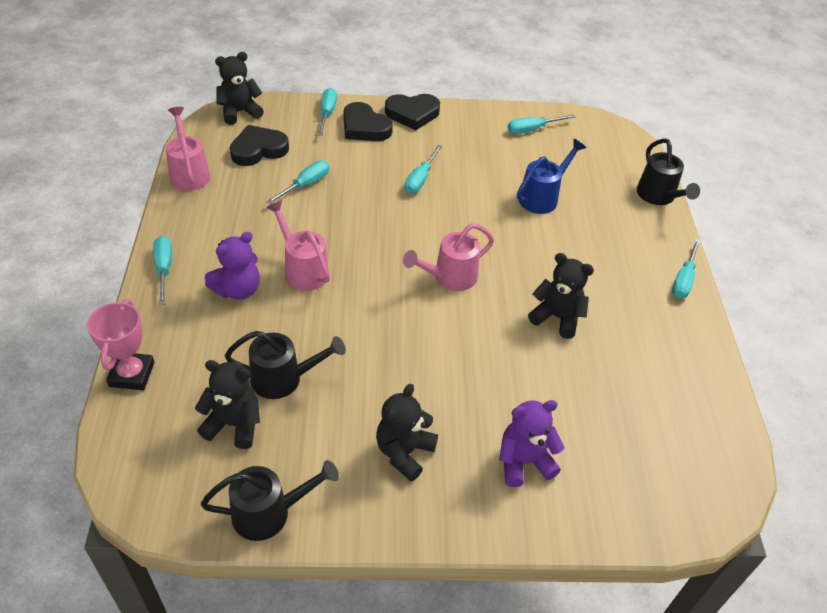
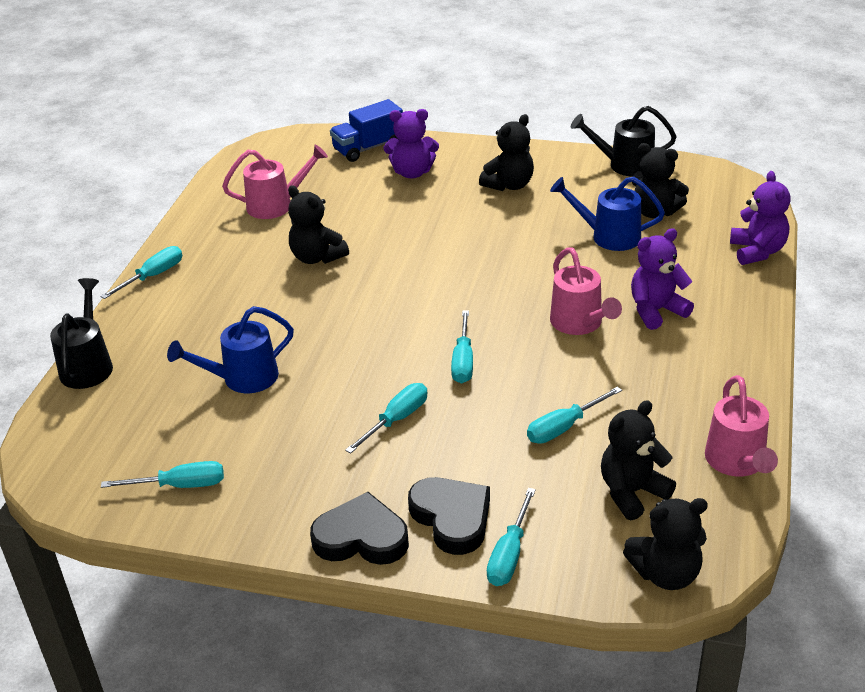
camera: 160 degrees left, 10 degrees down
(132, 374) = (757, 251): pink trophy -> purple teddy bear
(164, 269) = (746, 339): turquoise screwdriver -> turquoise screwdriver (463, 361)
(258, 150) = (632, 492): black heart -> black teddy bear
(284, 379) = (608, 236): black watering can -> blue watering can
(449, 277) = (412, 301): pink watering can -> pink watering can (277, 205)
(599, 507) = (368, 148): none -> blue truck

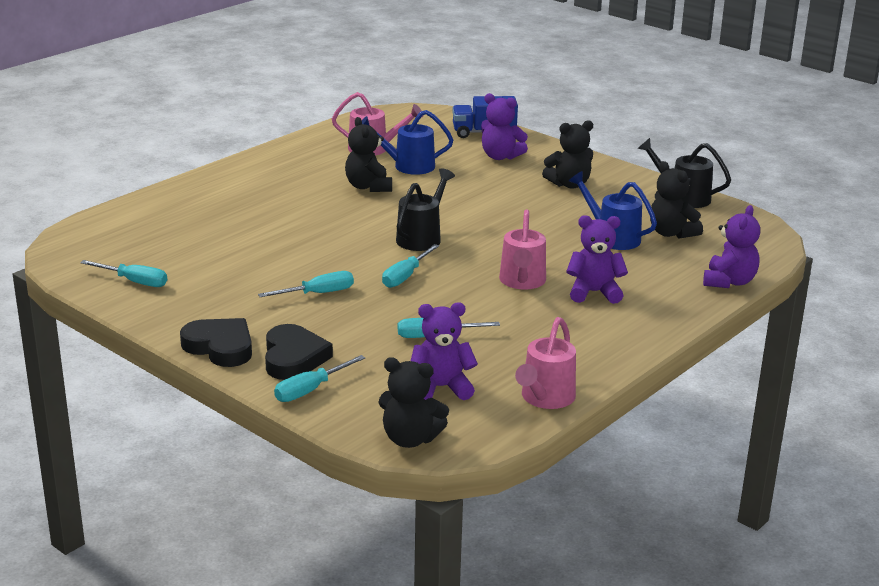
camera: 25 degrees right, 10 degrees down
(88, 365) = (146, 201): black watering can -> black watering can (422, 237)
(153, 276) = (241, 165): turquoise screwdriver -> none
(242, 379) = (237, 239): blue watering can -> blue watering can (407, 166)
(632, 492) = (441, 388): black teddy bear -> purple teddy bear

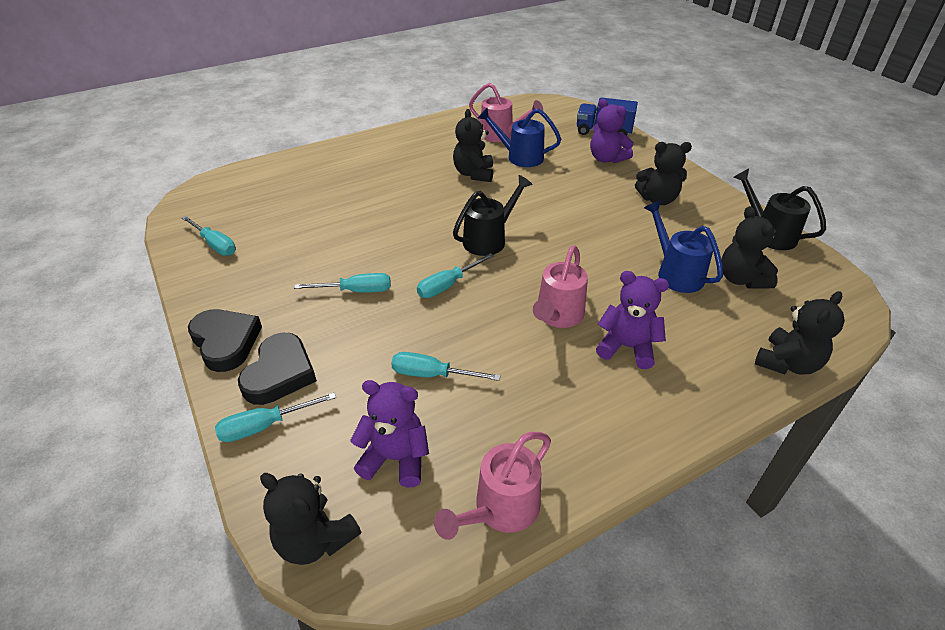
camera: 20 degrees right, 15 degrees up
(729, 282) = (787, 363): purple teddy bear -> black teddy bear

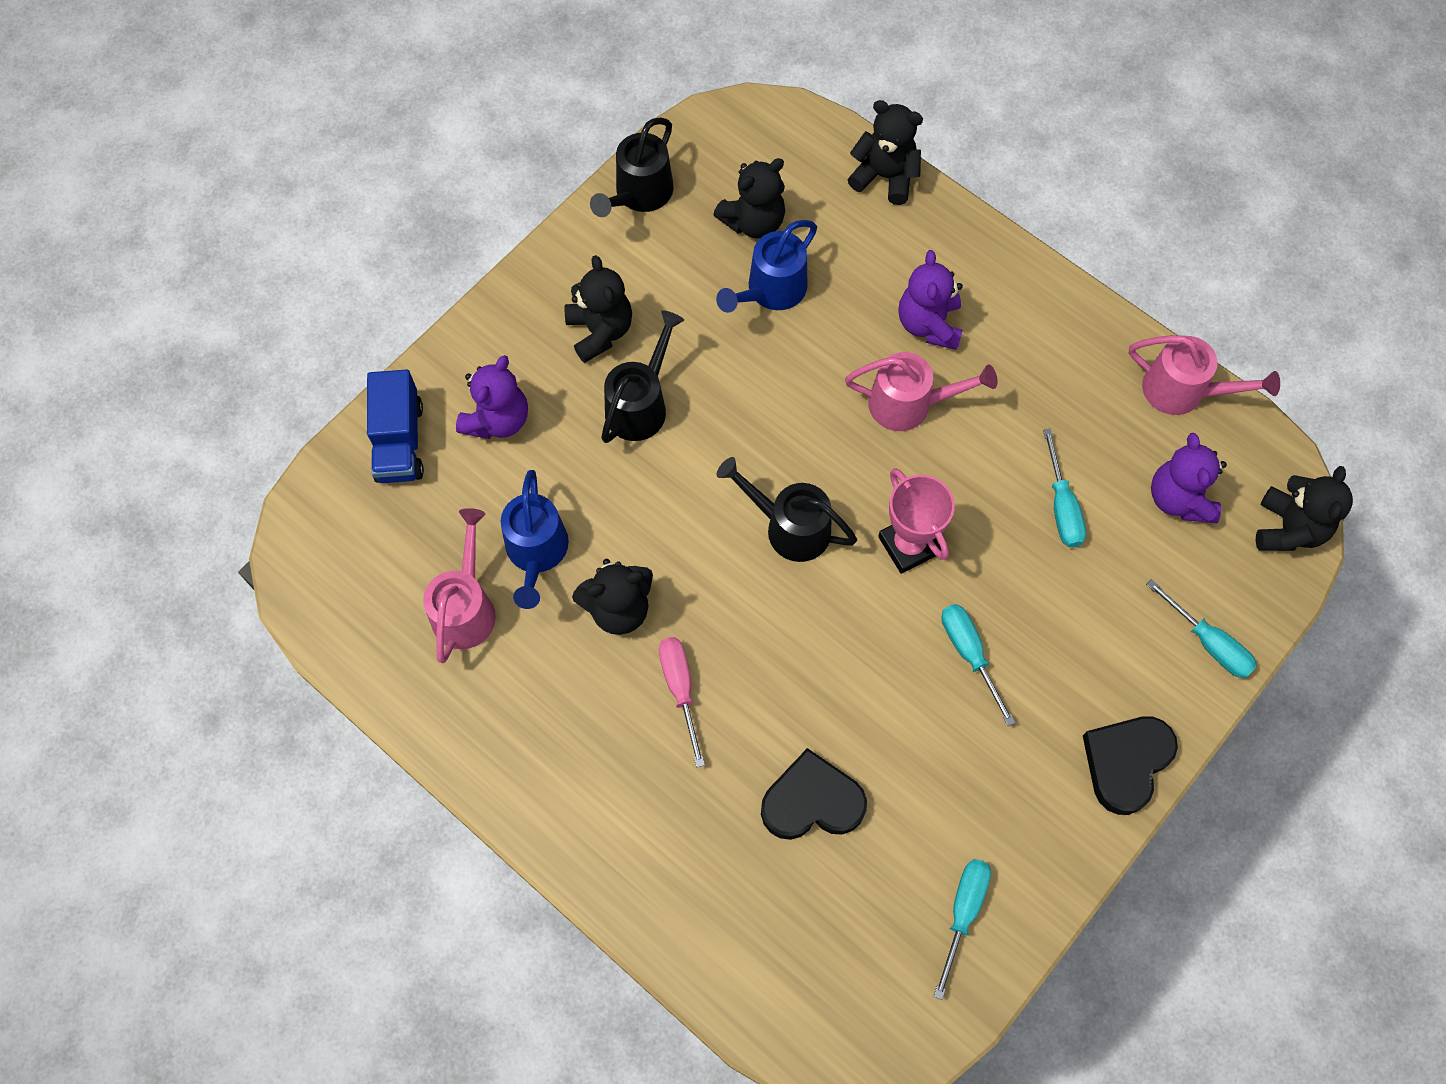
camera: 110 degrees left, 25 degrees up
(280, 373) = (1138, 669): black heart -> black heart (812, 801)
(416, 183) = (680, 689): none -> pink screwdriver
(448, 285) = (908, 545): turquoise screwdriver -> pink trophy
(600, 204) = (641, 404): none -> black watering can

